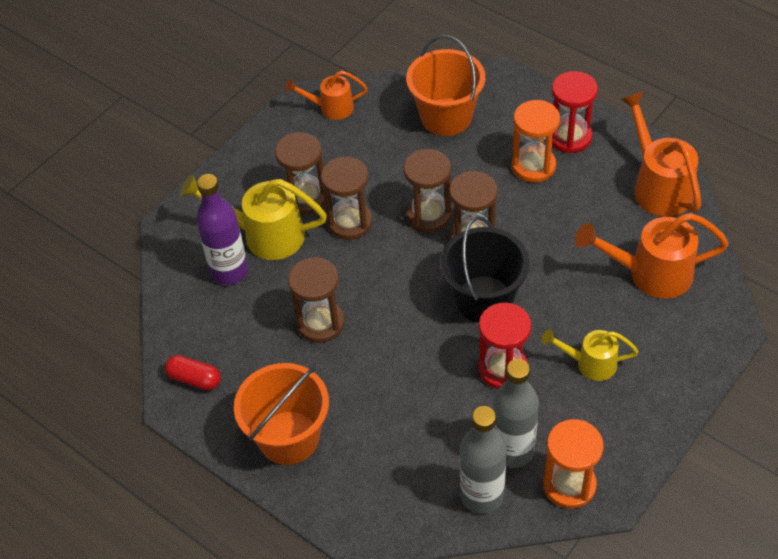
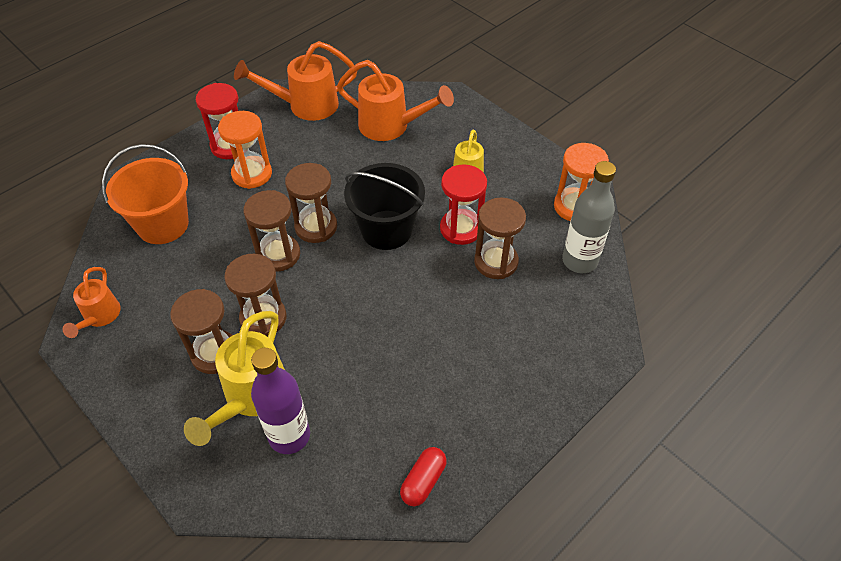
camera: 85 degrees left, 0 degrees up
(289, 437) = (507, 397): orange bucket -> none
(320, 323) = (380, 357): brown hourglass -> brown hourglass (496, 262)
(513, 450) = (540, 235): grey bottle -> none
(651, 274) = (390, 126): orange watering can -> orange watering can turned 75 degrees counterclockwise

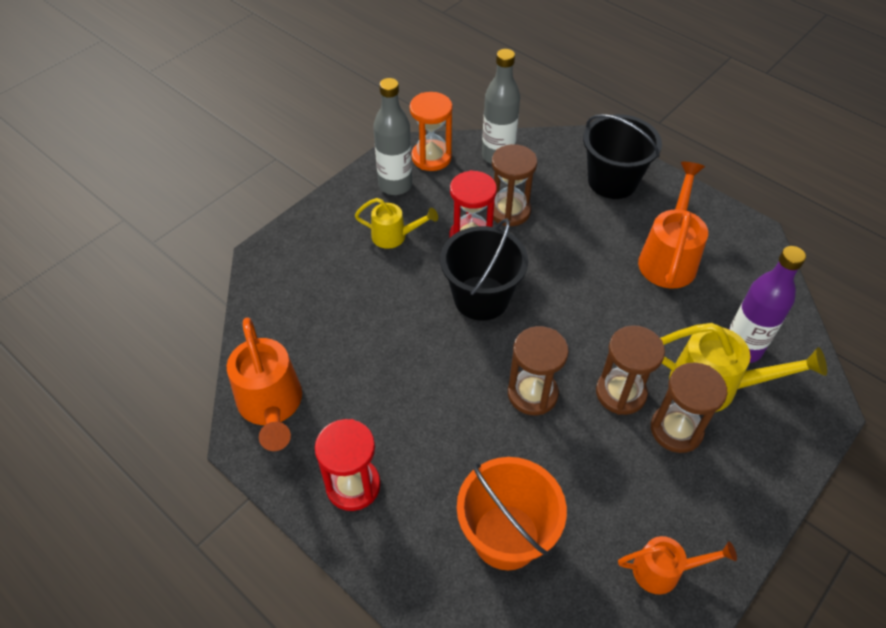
camera: 95 degrees left, 0 degrees up
(252, 174) = (406, 447): orange hourglass -> none
(316, 227) = (486, 363): brown hourglass -> none
(390, 126) = (314, 309): orange watering can -> orange watering can (668, 258)
(423, 481) = (746, 250): red capsule -> none
(533, 178) = (395, 185): none -> grey bottle
(541, 362) = (612, 181): none -> black bucket

